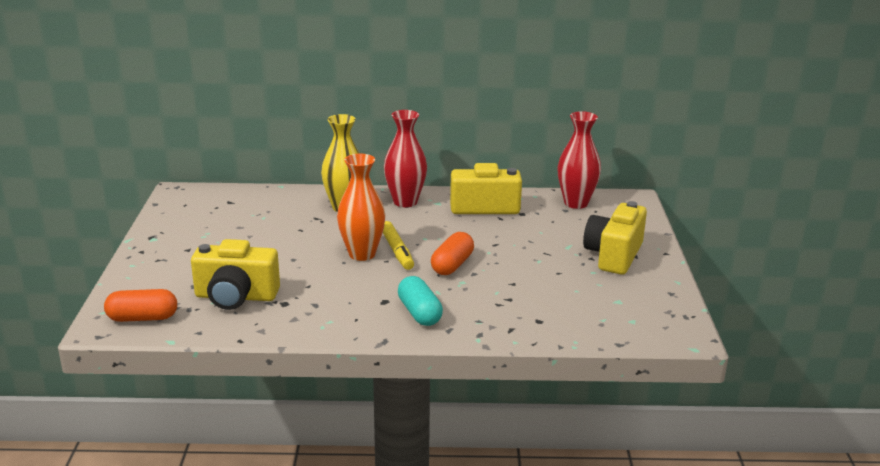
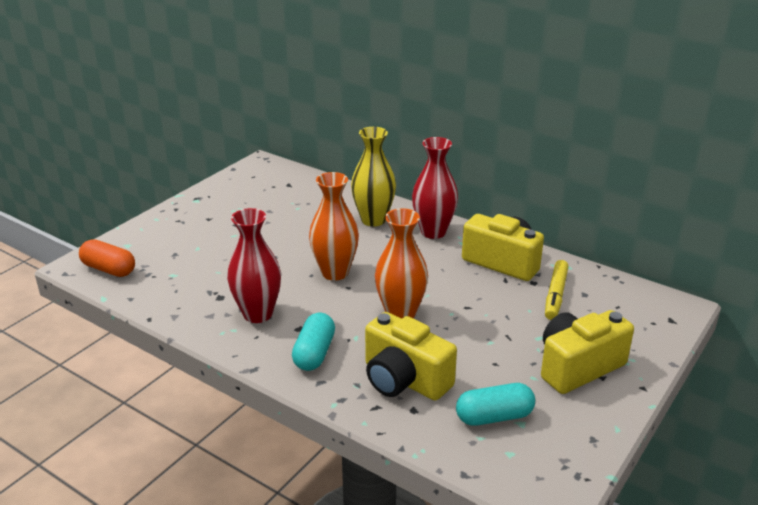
camera: 35 degrees right, 5 degrees up
(236, 297) = (192, 276): yellow camera -> yellow camera (404, 380)
(397, 251) = (368, 280): yellow marker -> yellow marker (555, 295)
(452, 265) = (400, 314): orange capsule -> orange vase
(576, 203) = (605, 290): red vase -> red vase (258, 314)
(597, 304) = (494, 417): none -> turquoise capsule

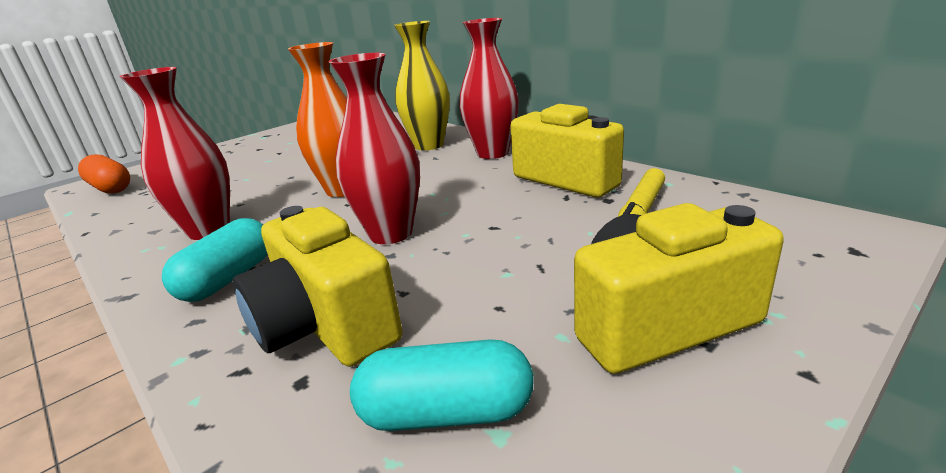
camera: 15 degrees right, 5 degrees down
(400, 314) = (391, 233): orange vase -> red vase

